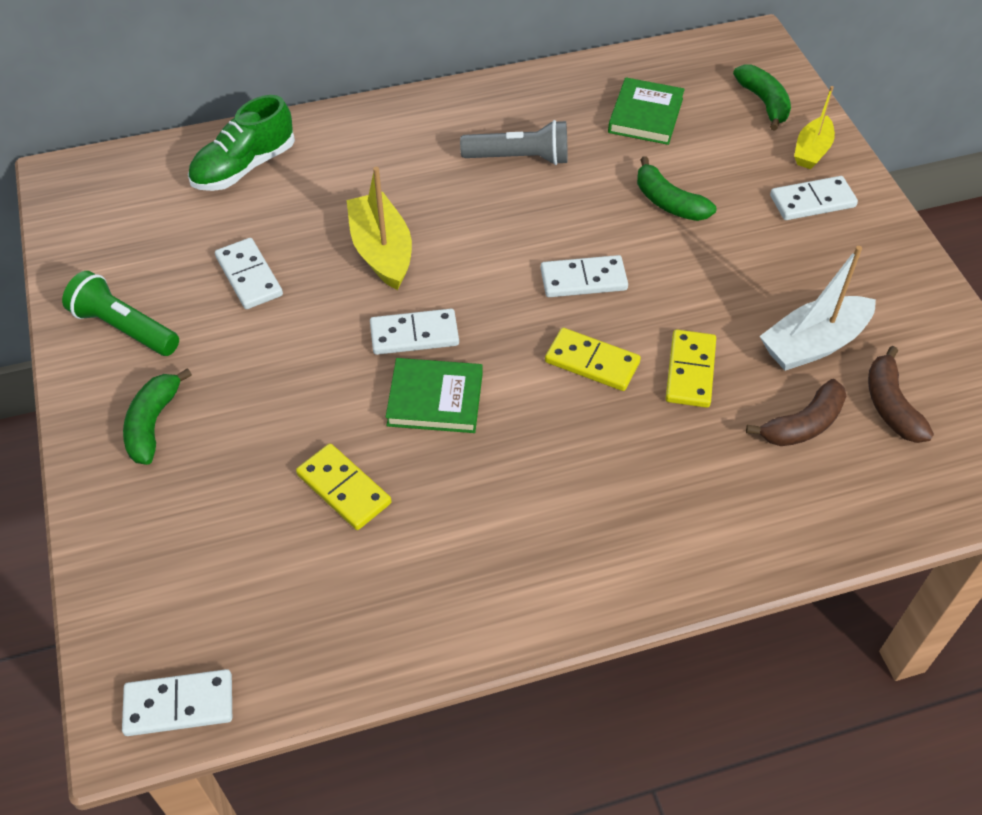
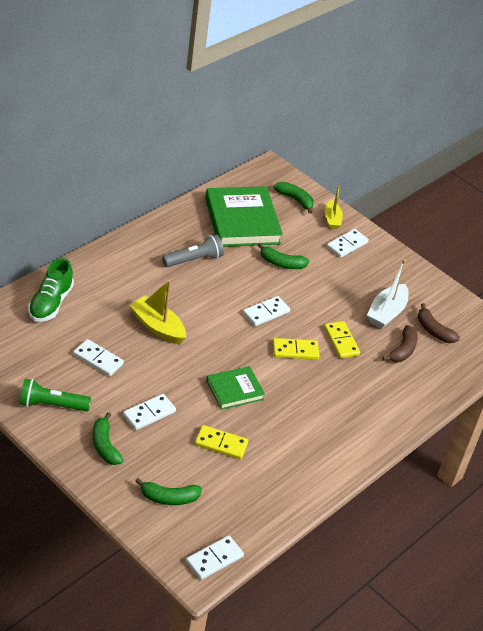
camera: 35 degrees left, 10 degrees down
(186, 556) = (169, 498): none -> green banana
(414, 334) = (203, 363): white domino -> white domino (149, 413)
(645, 115) = (242, 221): green book -> green book, size x1.83

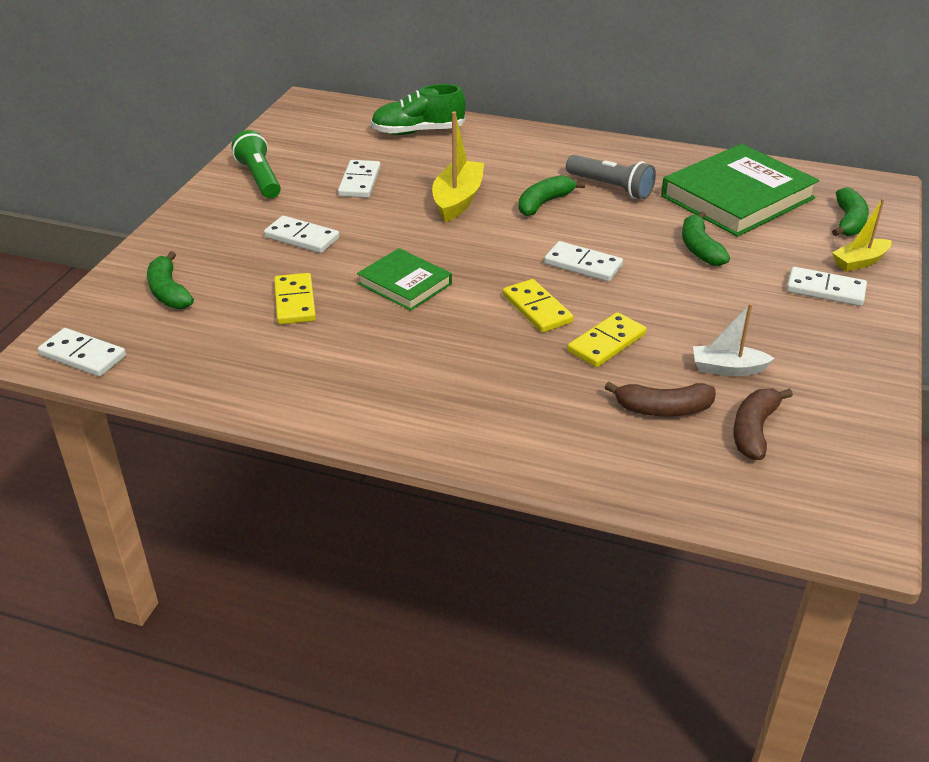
camera: 70 degrees right, 5 degrees down
(105, 445) = (223, 226): green banana -> green banana (544, 203)
(386, 313) = (727, 368): white boat -> white boat, size x0.64

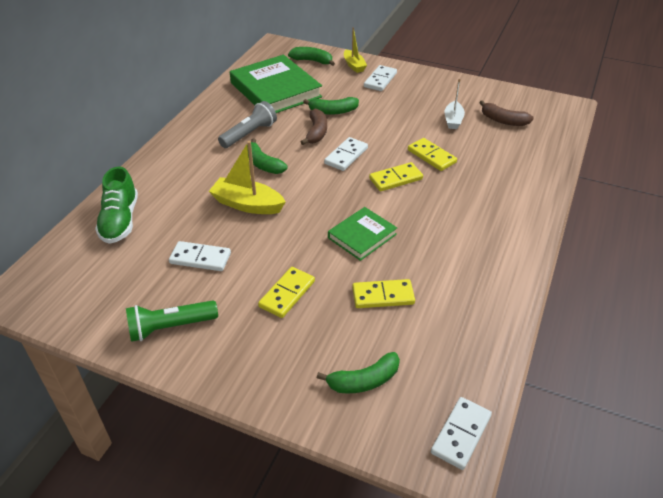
camera: 85 degrees left, 5 degrees up
(302, 237) = (287, 294): white domino -> yellow domino
(663, 409) = (490, 145): brown banana -> brown banana (316, 132)

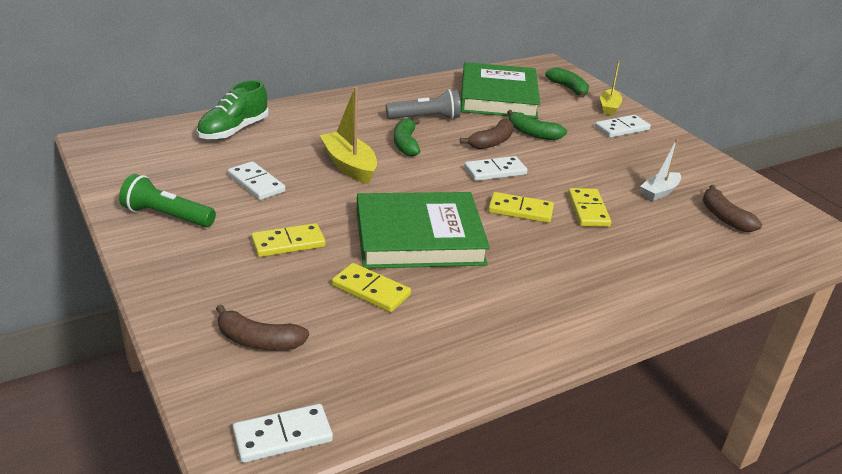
camera: 35 degrees right, 10 degrees down
(362, 236) = (419, 237): green book -> green book, size x1.83
(364, 381) = (258, 341): green banana -> brown banana

